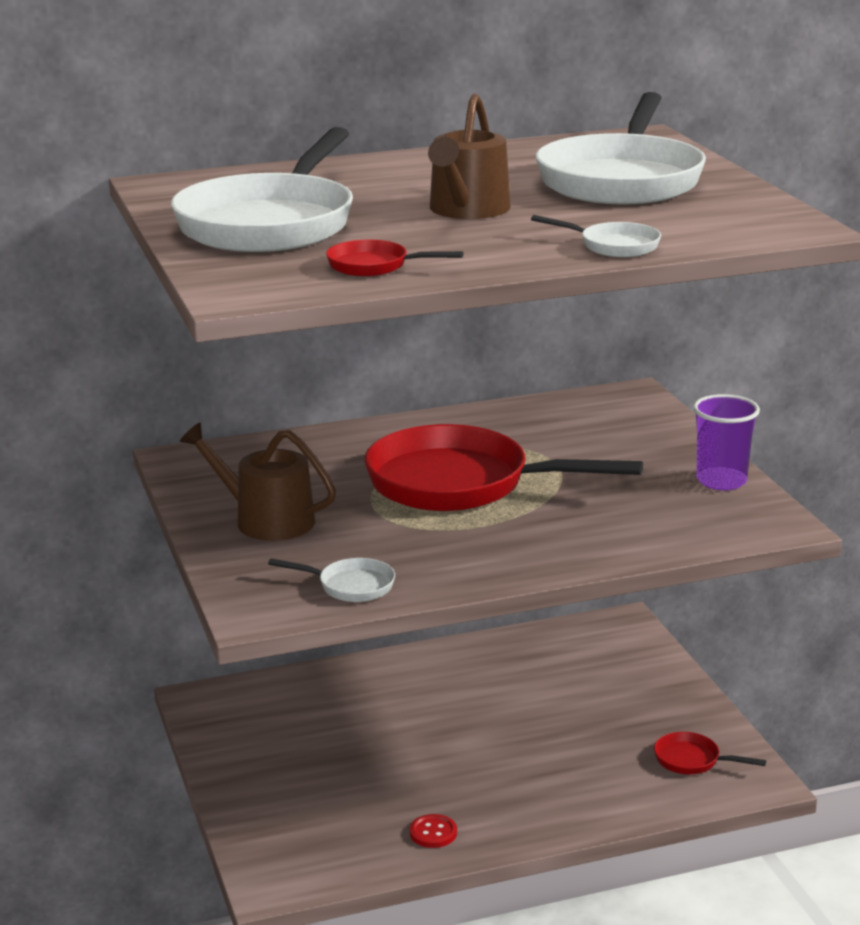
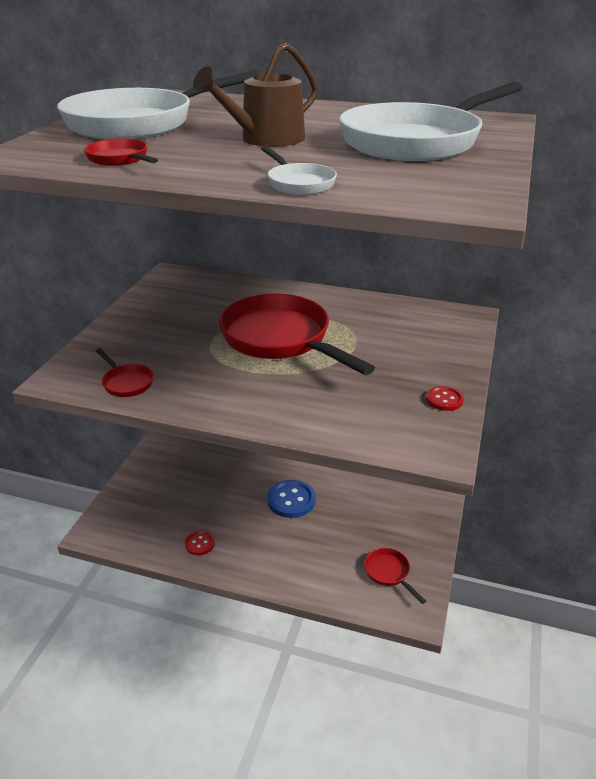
camera: 35 degrees right, 10 degrees up
(266, 520) = (152, 324): brown watering can -> none
(350, 586) = (126, 383): white pan -> red pan
(490, 740) = (291, 500): none -> blue button
(721, 481) = (444, 400): purple cup -> red button

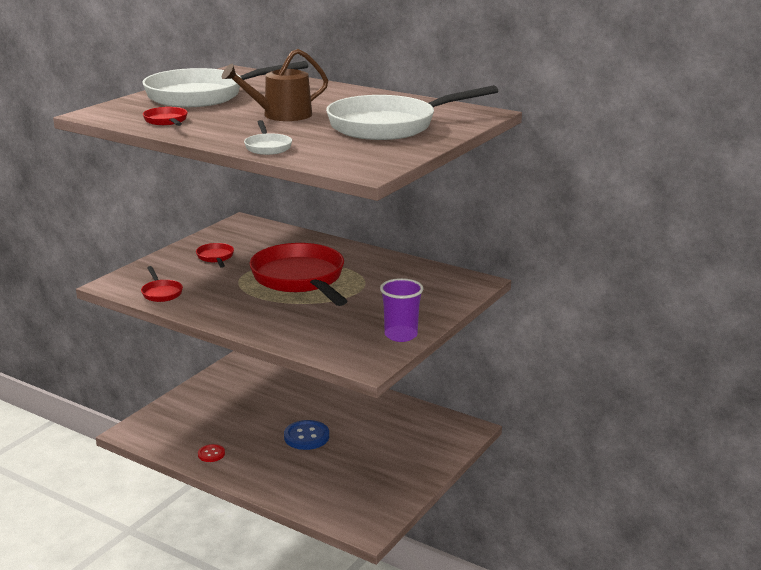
camera: 15 degrees right, 10 degrees down
(389, 573) = (362, 501): red pan -> red pan (215, 257)
(444, 400) = (401, 335): red button -> purple cup

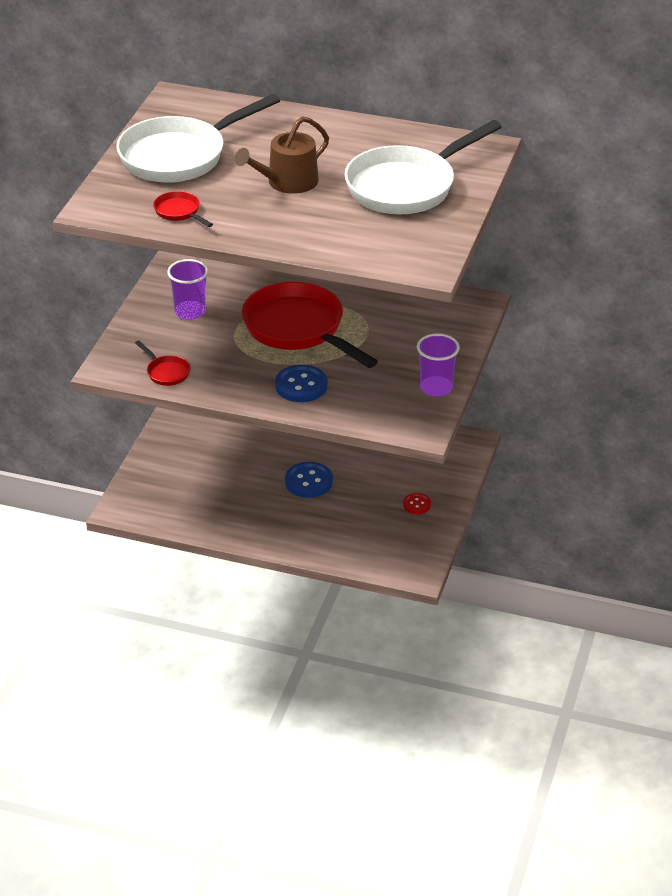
camera: 15 degrees left, 15 degrees up
(211, 454) = (221, 520): red button -> red button (416, 504)
(215, 257) = (190, 311): red pan -> purple cup
(267, 147) = (312, 243): white pan -> none
(274, 317) = (301, 385): none -> blue button

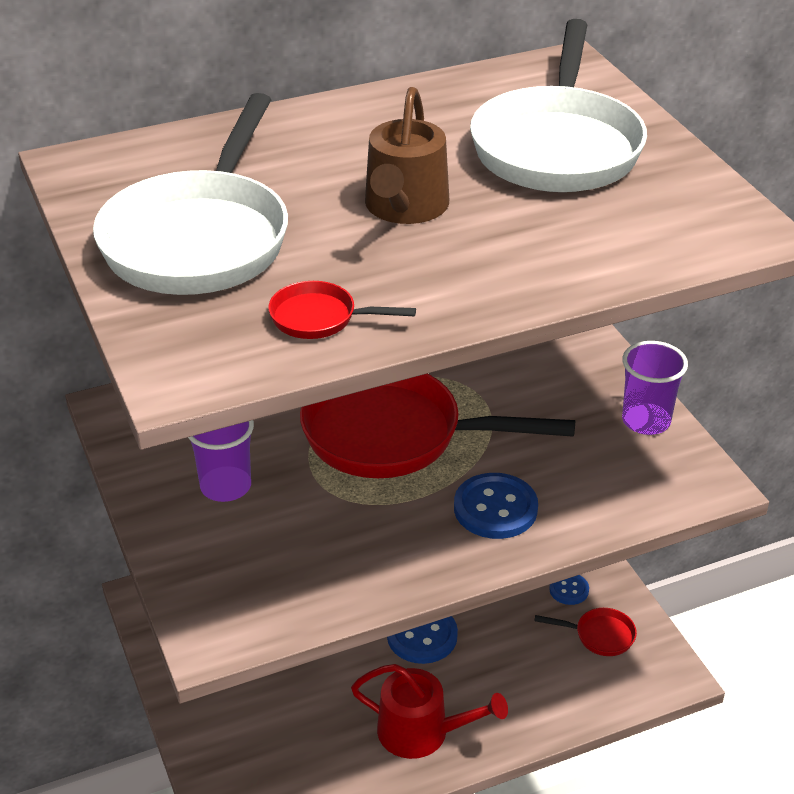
camera: 40 degrees left, 0 degrees up
(166, 372) = (301, 593): red pan -> red pan (600, 635)
(254, 522) = (421, 732): none -> red watering can
(416, 504) = (569, 590): red button -> blue button

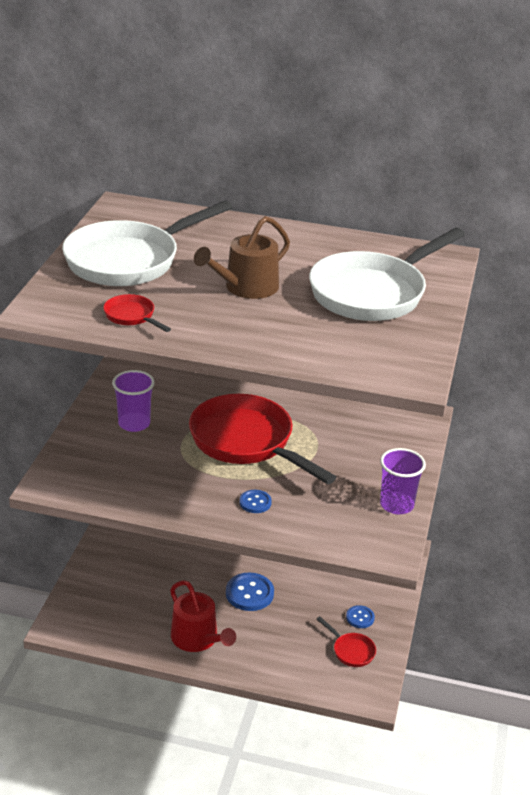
camera: 35 degrees right, 5 degrees down
(495, 508) = (255, 502): blue button -> blue button, size x0.58

